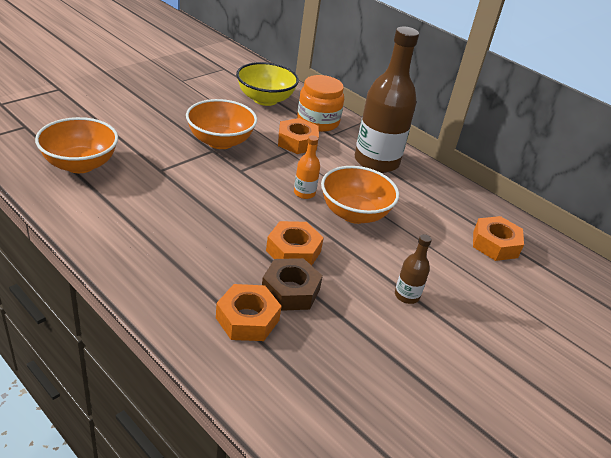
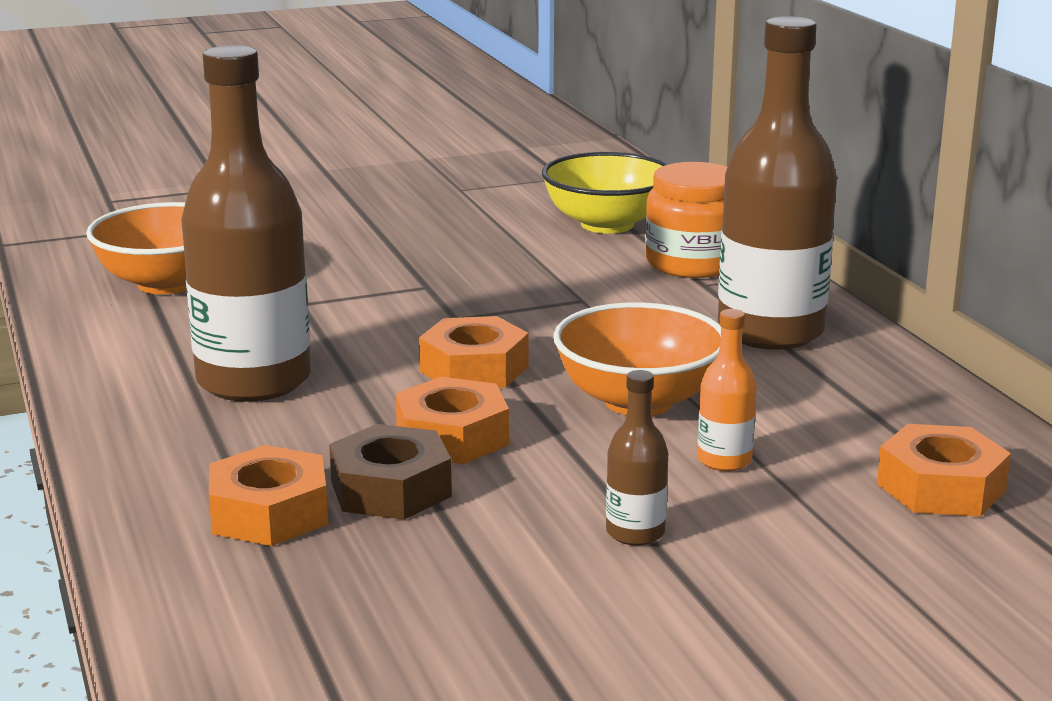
camera: 30 degrees right, 15 degrees down
(176, 229) = (254, 381): none -> brown bottle
(220, 141) = (454, 275): orange bowl -> none
(297, 142) = (616, 288): orange nut -> orange nut (474, 369)
(304, 193) = (557, 361): orange bottle -> orange bottle (724, 460)

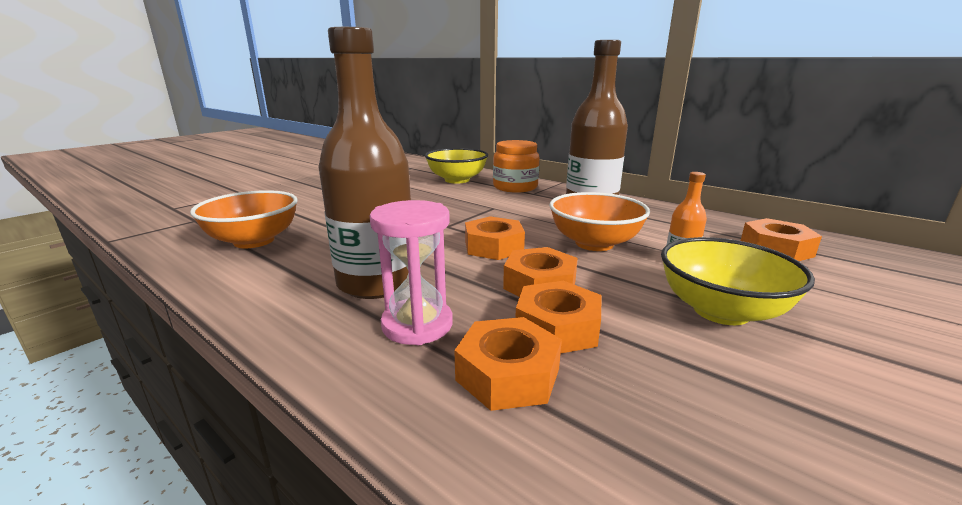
camera: 30 degrees left, 0 degrees up
(241, 441) = (417, 325): none -> pink hourglass
(391, 489) = (557, 327): brown nut -> orange nut
(635, 533) = (720, 311): brown bottle -> yellow bowl

